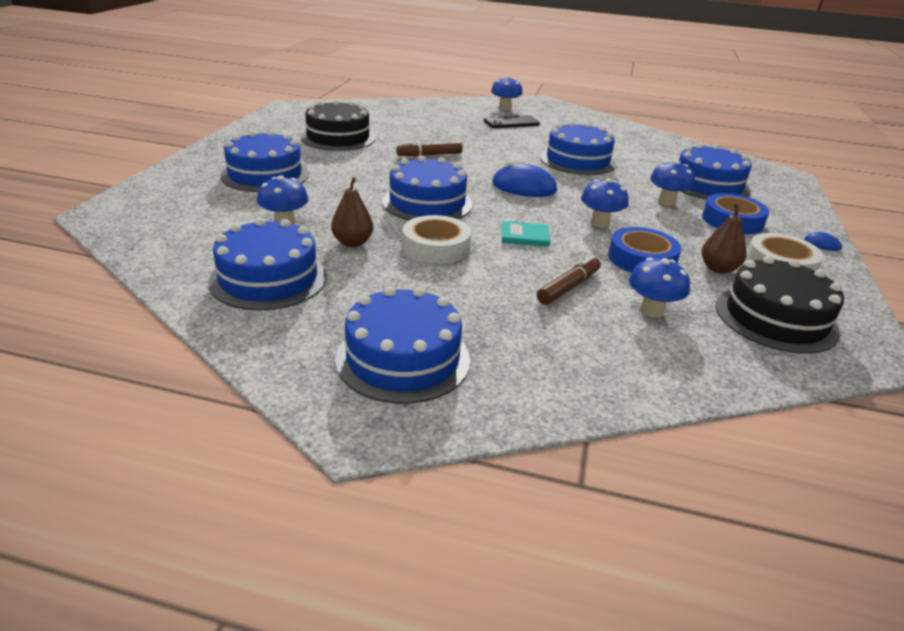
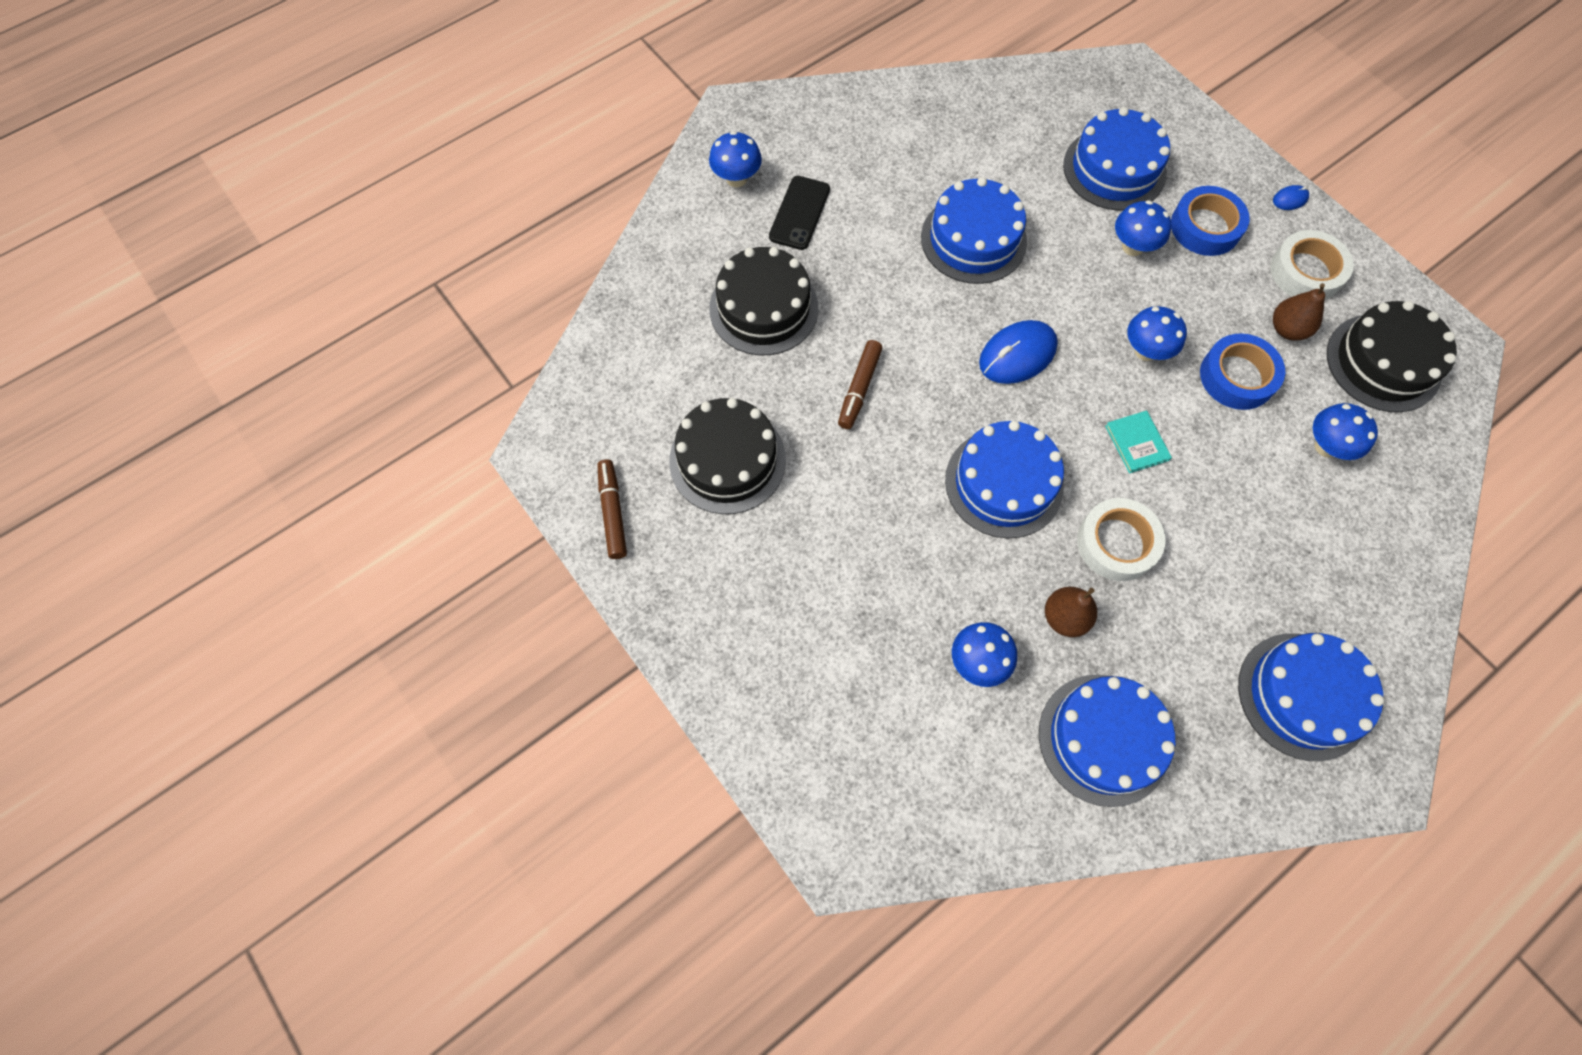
camera: 50 degrees left, 35 degrees up
(265, 175) = (815, 616): blue cake -> none
(441, 127) = (763, 308): none -> black cake
(525, 236) = (1136, 443): turquoise book -> turquoise book turned 60 degrees counterclockwise
(568, 287) = (1256, 482): brown marker -> brown marker (613, 512)

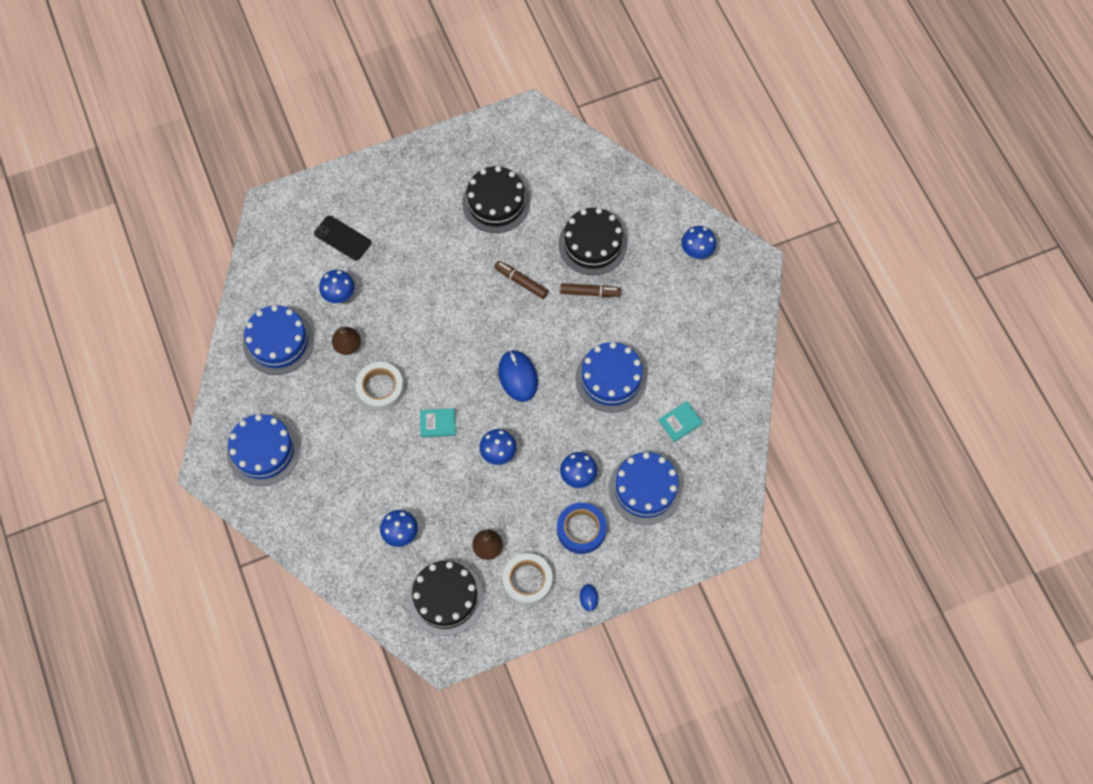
camera: 105 degrees right, 0 degrees up
(613, 512) = (482, 141): brown marker -> brown marker (590, 292)
(799, 213) = (659, 281): black phone -> black phone (342, 238)
(1004, 150) = (680, 422): none -> turquoise book
(1004, 483) = (436, 341): blue cake -> none
(1237, 377) = (463, 501): blue tape -> none

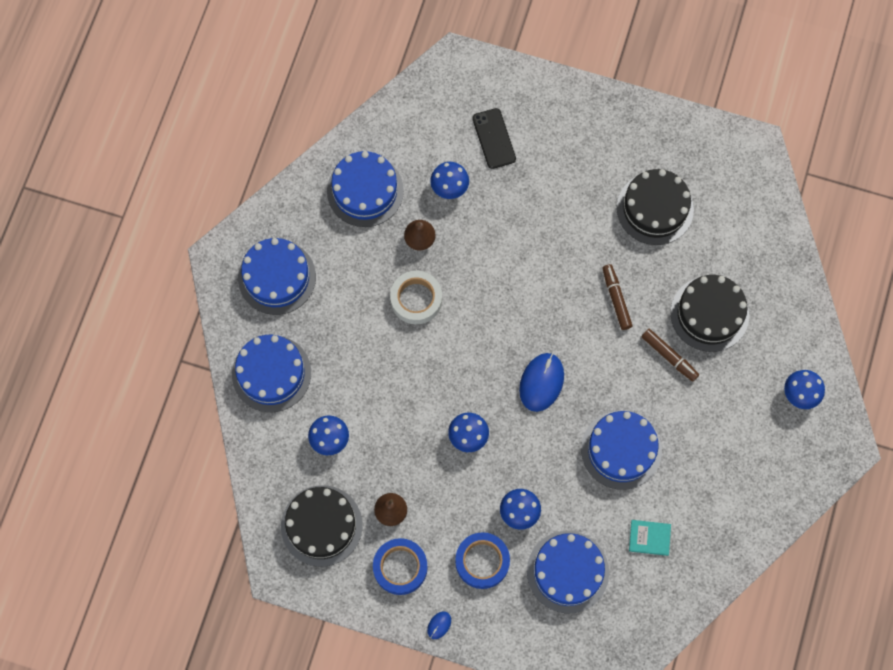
camera: 40 degrees right, 5 degrees up
(317, 521) = (271, 373): none -> blue cake
(438, 423) = (439, 369): turquoise book -> none
(527, 581) = (400, 567): white tape -> blue tape

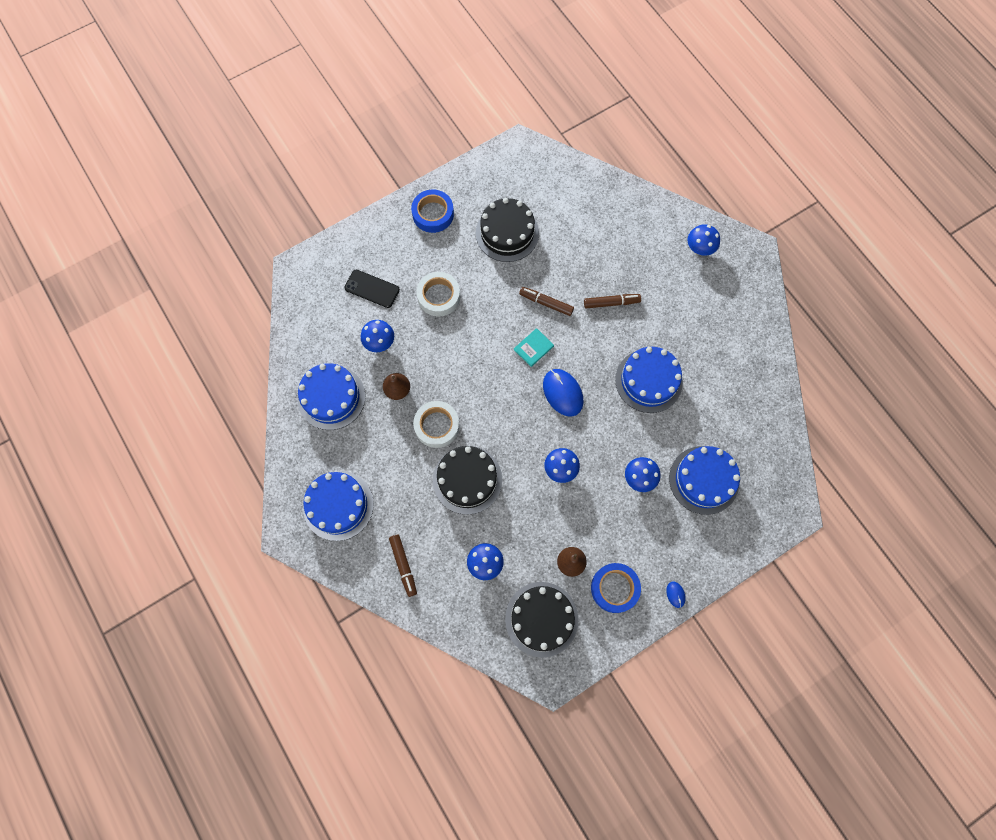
camera: 50 degrees left, 0 degrees up
(271, 373) = (403, 565): blue cake -> brown marker
(482, 561) = (653, 529): blue tape -> blue tape (433, 214)
(538, 201) = (439, 296): none -> white tape
(649, 538) = (721, 411): turquoise book -> turquoise book (533, 348)
(709, 314) = (603, 257): black cake -> black cake (467, 479)

